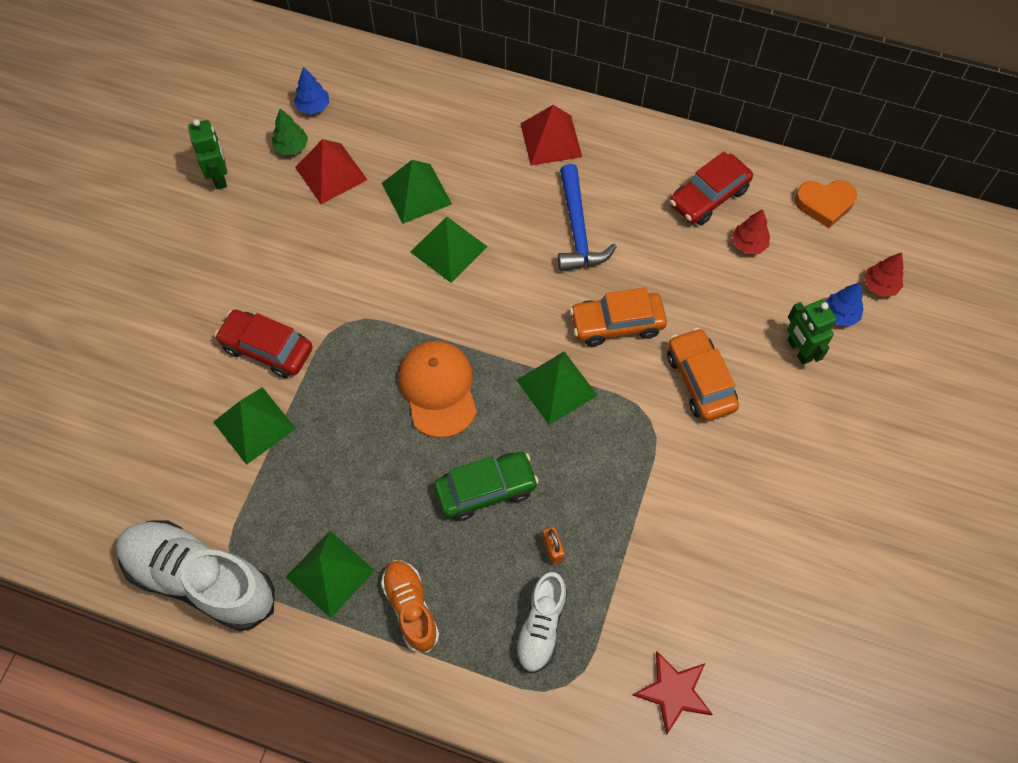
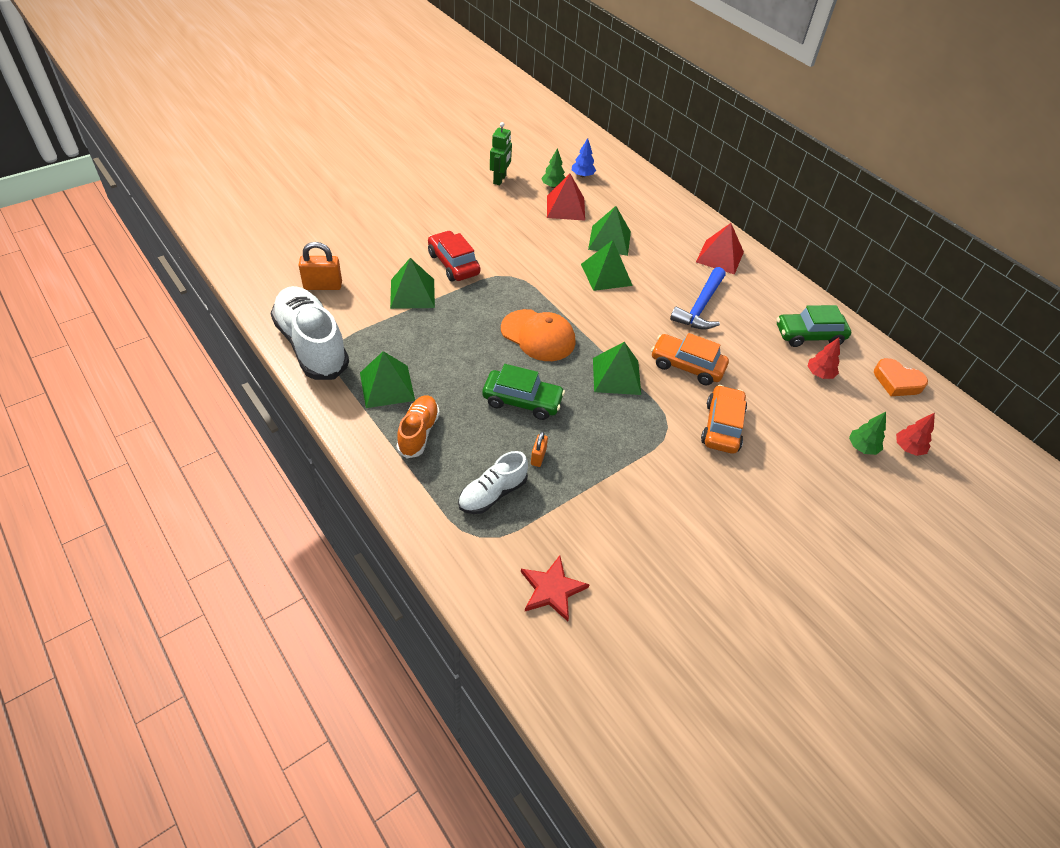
camera: 30 degrees right, 15 degrees down
(140, 486) = (323, 286): none -> orange padlock
(438, 389) = (538, 336): orange cap -> orange cap turned 105 degrees clockwise
(708, 197) = (809, 335): red car -> green car
(799, 350) = (812, 450): green robot -> none
(840, 314) = (862, 447): blue tree -> green tree

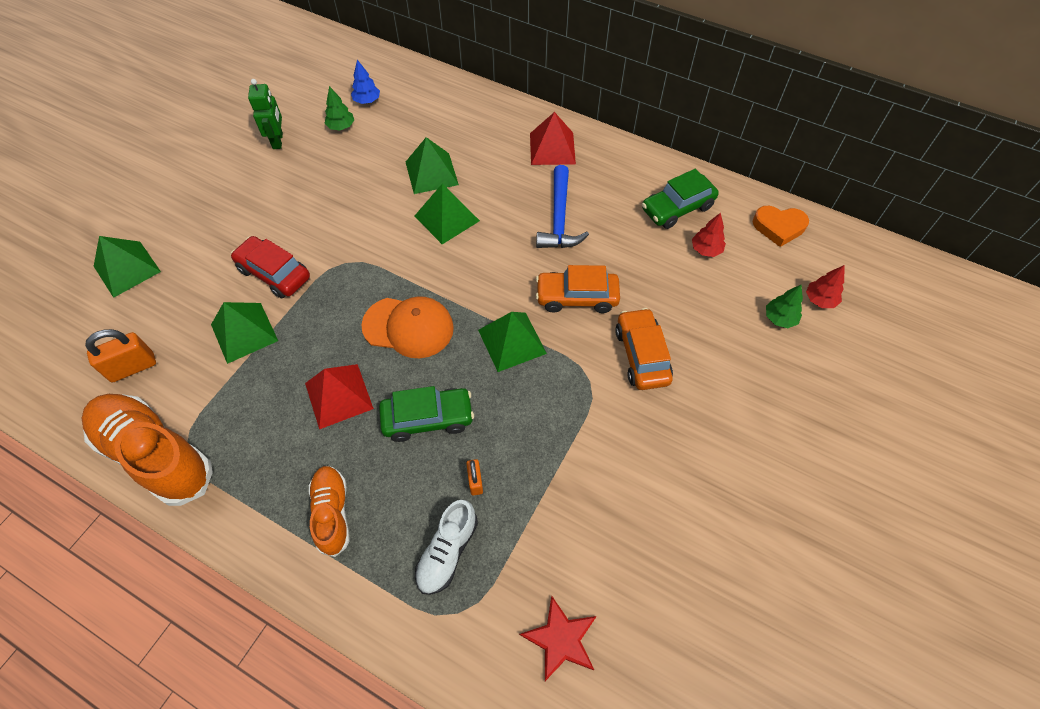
camera: 20 degrees left, 10 degrees up
(312, 345) = (156, 454): white shoe -> orange shoe
(387, 386) = (269, 469): green pyramid -> green pyramid (127, 269)
(565, 207) = (366, 149): red pyramid -> red pyramid (338, 395)

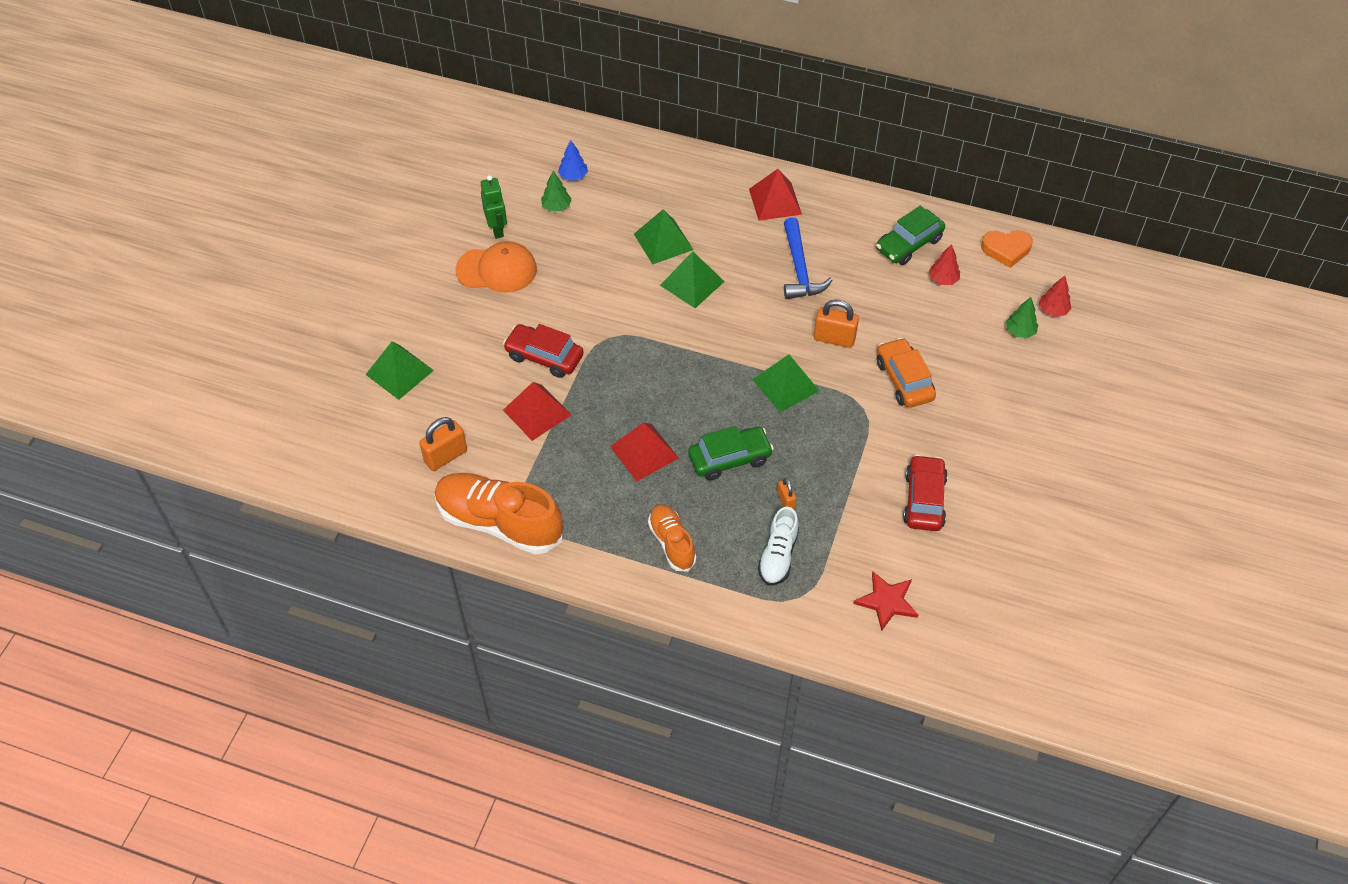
camera: 10 degrees left, 5 degrees down
(244, 332) = (537, 412): green pyramid -> red pyramid
(408, 327) = (687, 386): orange cap -> orange cap (497, 270)
(577, 297) = (834, 338): orange car -> orange padlock
(634, 507) = (924, 500): none -> red car

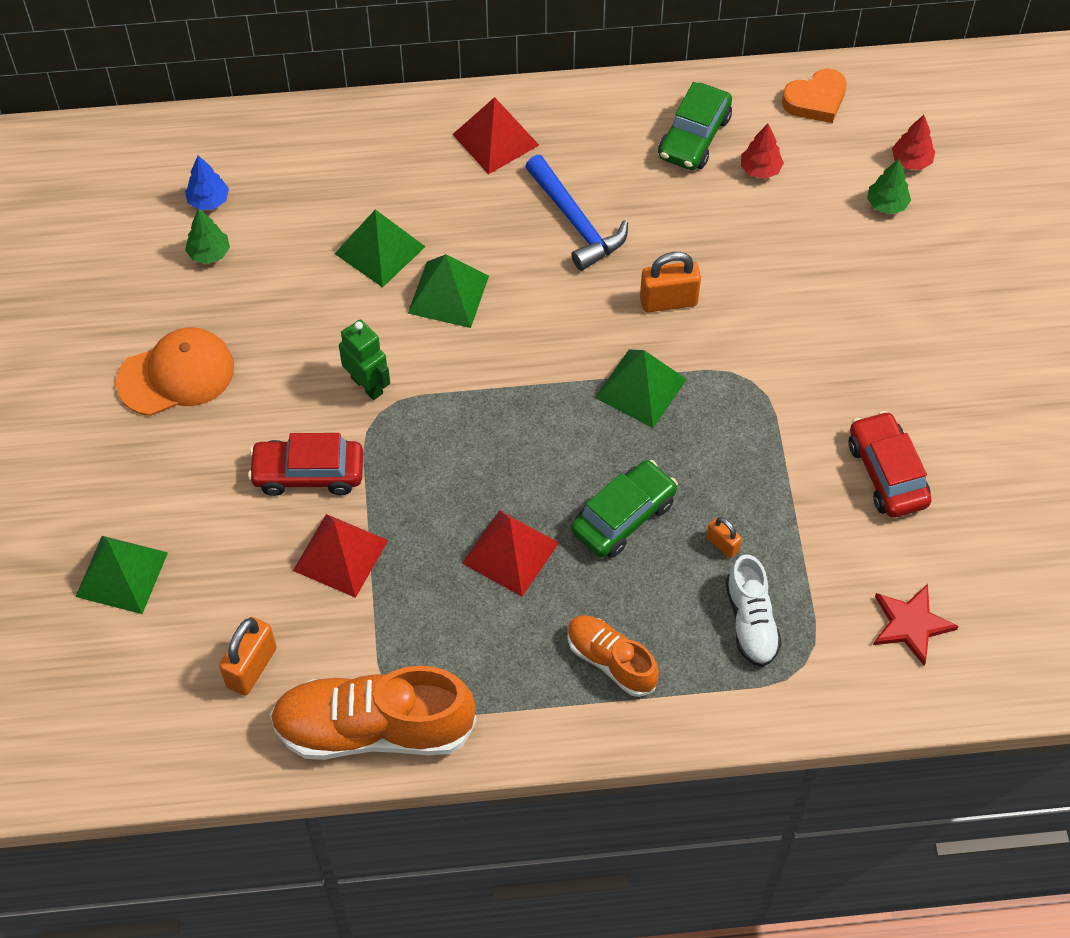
camera: 25 degrees left, 5 degrees up
(497, 229) = (145, 316): green robot -> green robot (367, 385)
(904, 380) = (782, 323): orange car -> none

